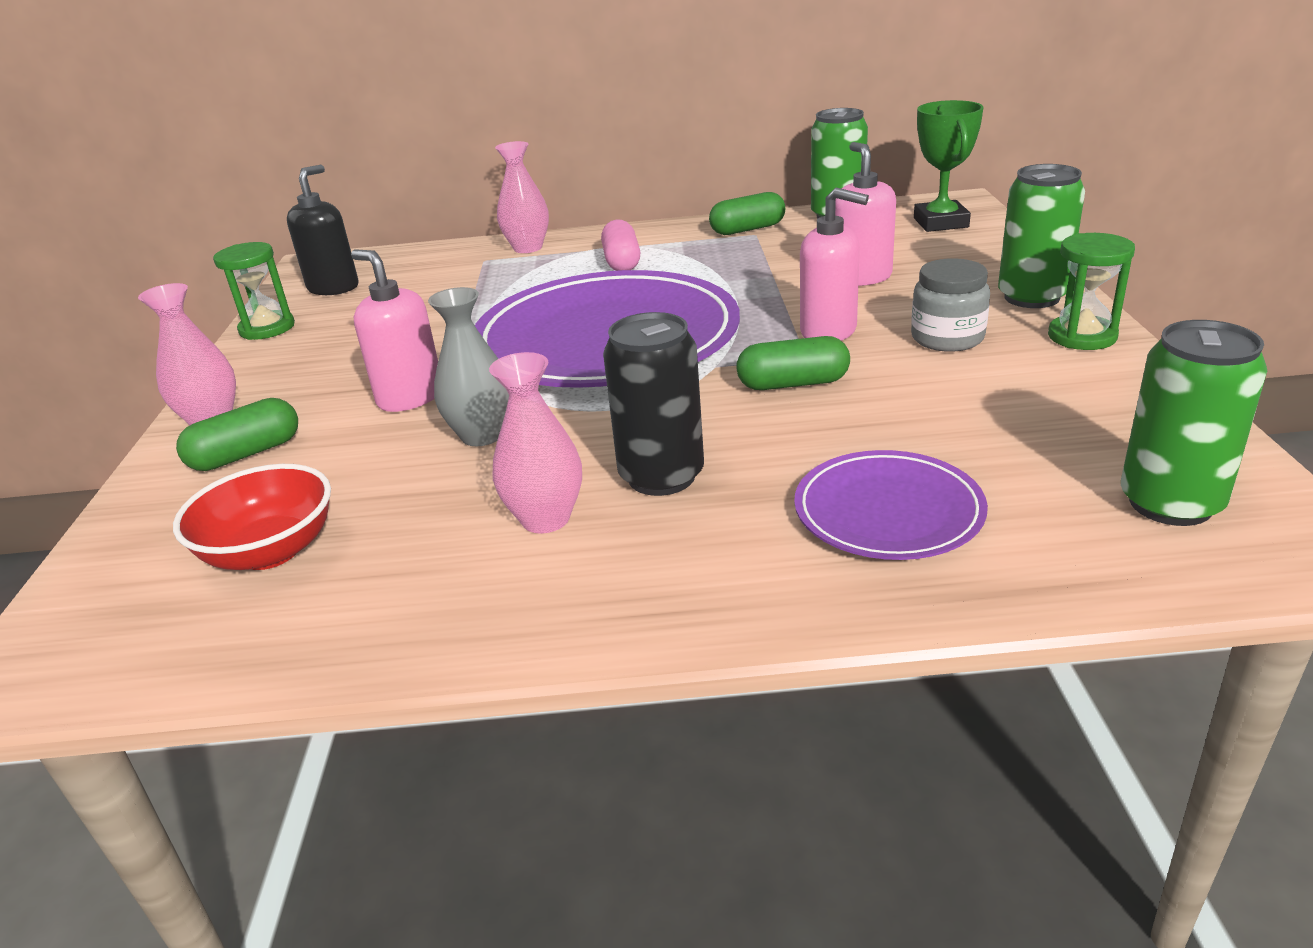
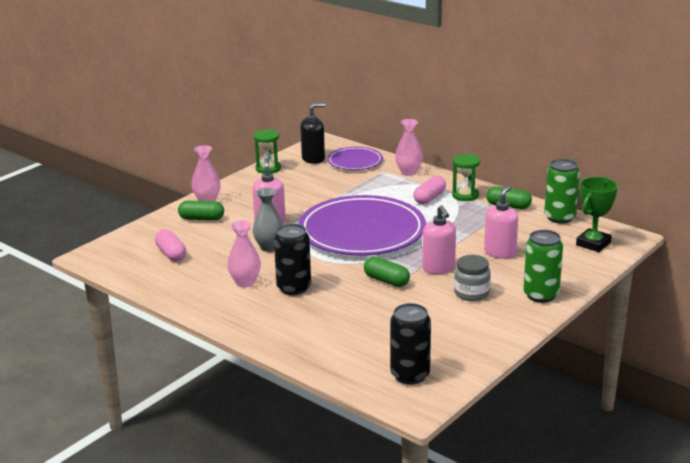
camera: 40 degrees right, 5 degrees down
(270, 551) = (171, 253): red bowl -> pink capsule
(888, 511) = (332, 332): purple plate -> purple plate (355, 161)
(1082, 336) = (518, 318): green hourglass -> green hourglass (465, 195)
(1170, 503) = (410, 375): green can -> black can

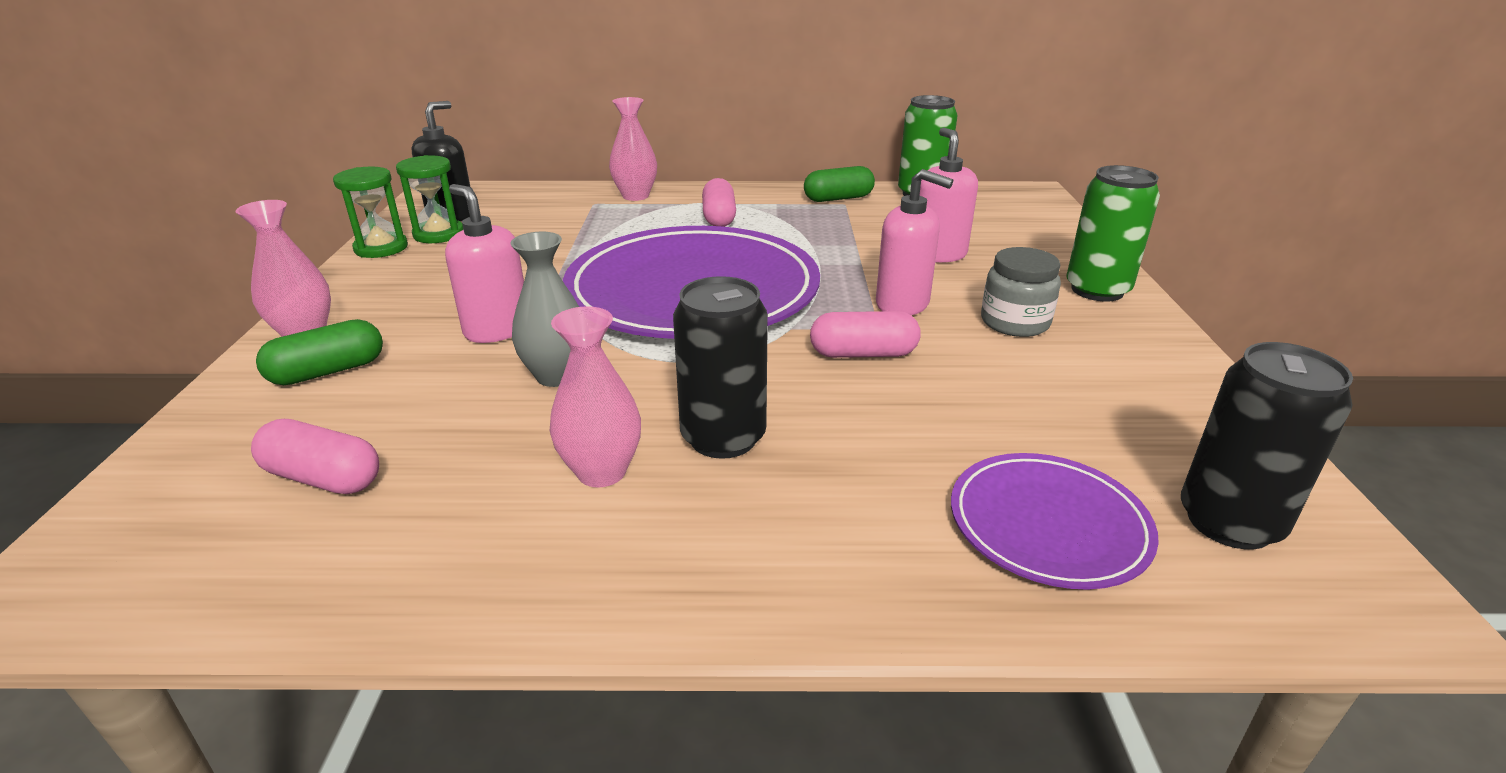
camera: 40 degrees left, 5 degrees up
(355, 161) = (529, 203): purple plate -> purple plate (1048, 525)
(386, 281) = (863, 354): green capsule -> pink capsule
(465, 195) = (762, 202): green hourglass -> green hourglass (438, 234)
(593, 244) = (1016, 210): green trophy -> none

